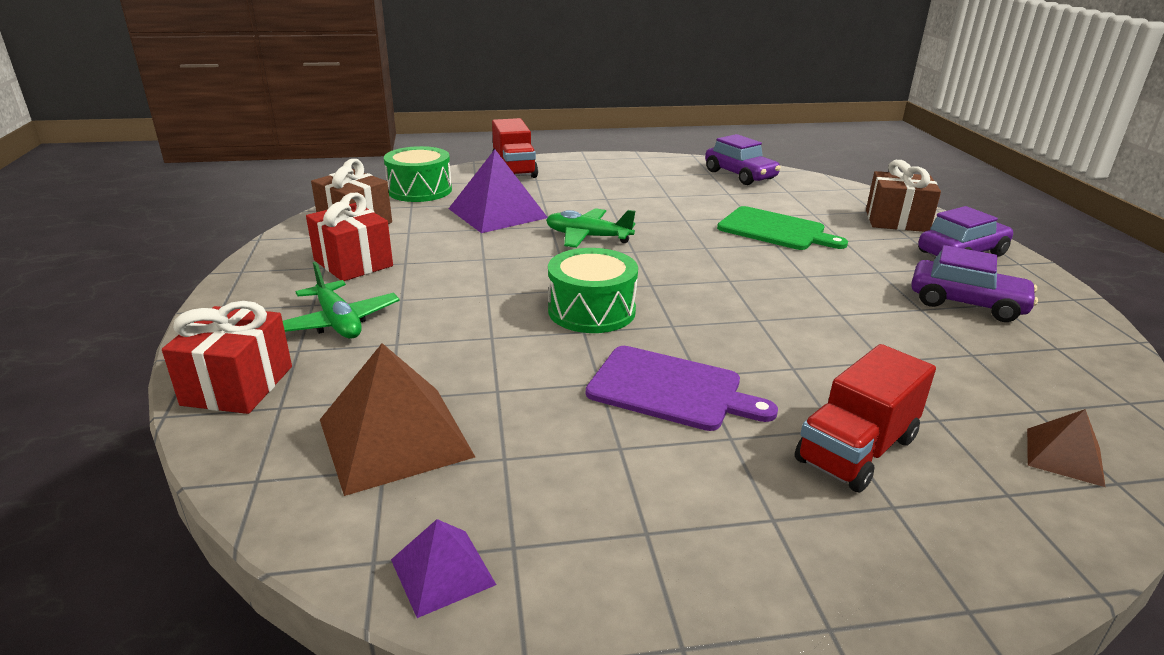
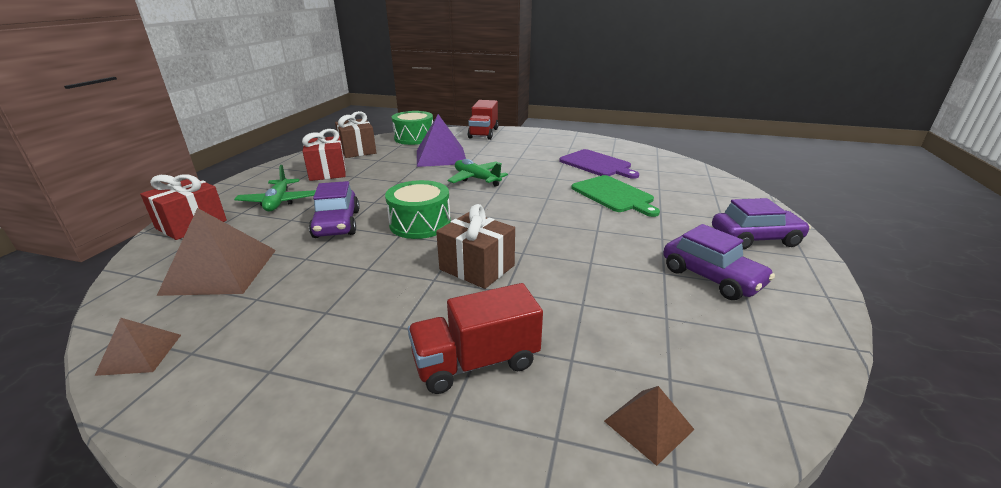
camera: 25 degrees right, 0 degrees up
(442, 572) = (140, 354): purple pyramid -> brown pyramid
(670, 389) = (403, 284): purple cutting board -> purple cutting board (597, 164)
(740, 175) = (634, 155): purple car -> purple car (337, 224)
(896, 221) = (725, 204): brown gift -> brown gift (477, 267)

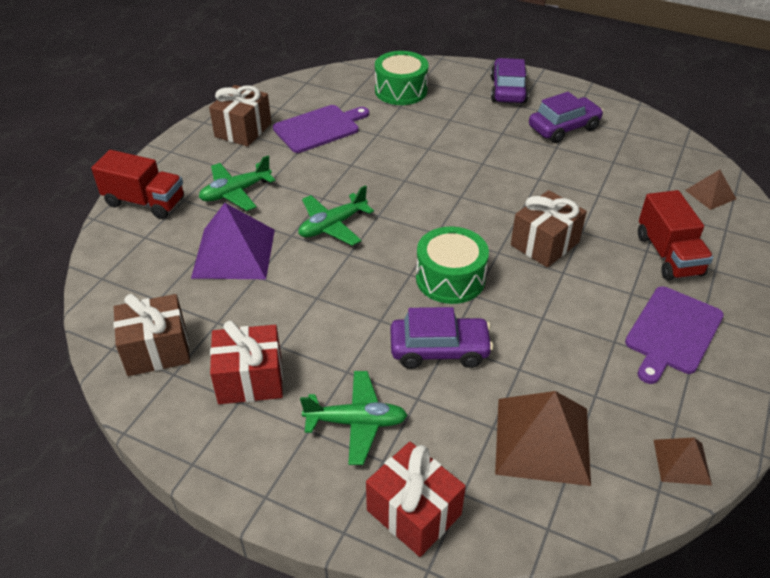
camera: 80 degrees left, 15 degrees up
(328, 358) = (672, 332): none -> purple cutting board
(414, 138) = (124, 280): green drum -> green drum (401, 90)
(503, 150) = (235, 192): none -> green plane
(574, 145) = (243, 130): none -> brown gift
(614, 195) = (408, 136): green cutting board -> none

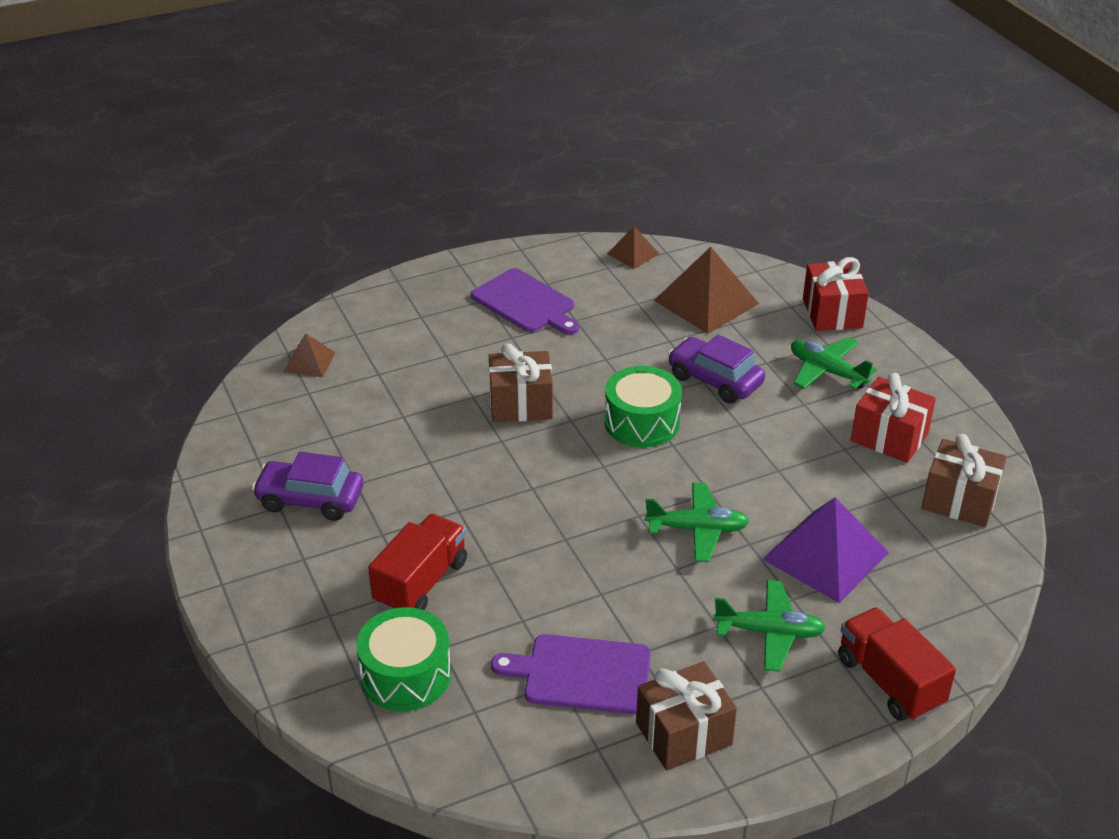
camera: 140 degrees left, 5 degrees down
(508, 90) = (280, 589): purple car -> none
(668, 255) = (436, 343): red truck -> red truck (421, 583)
(672, 332) = (526, 303): purple cutting board -> purple cutting board turned 60 degrees clockwise

